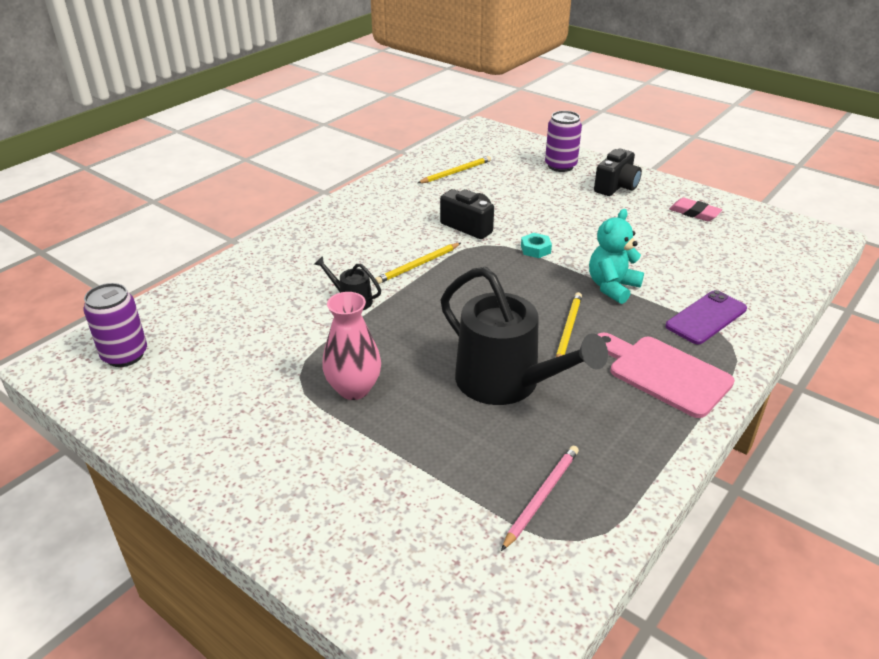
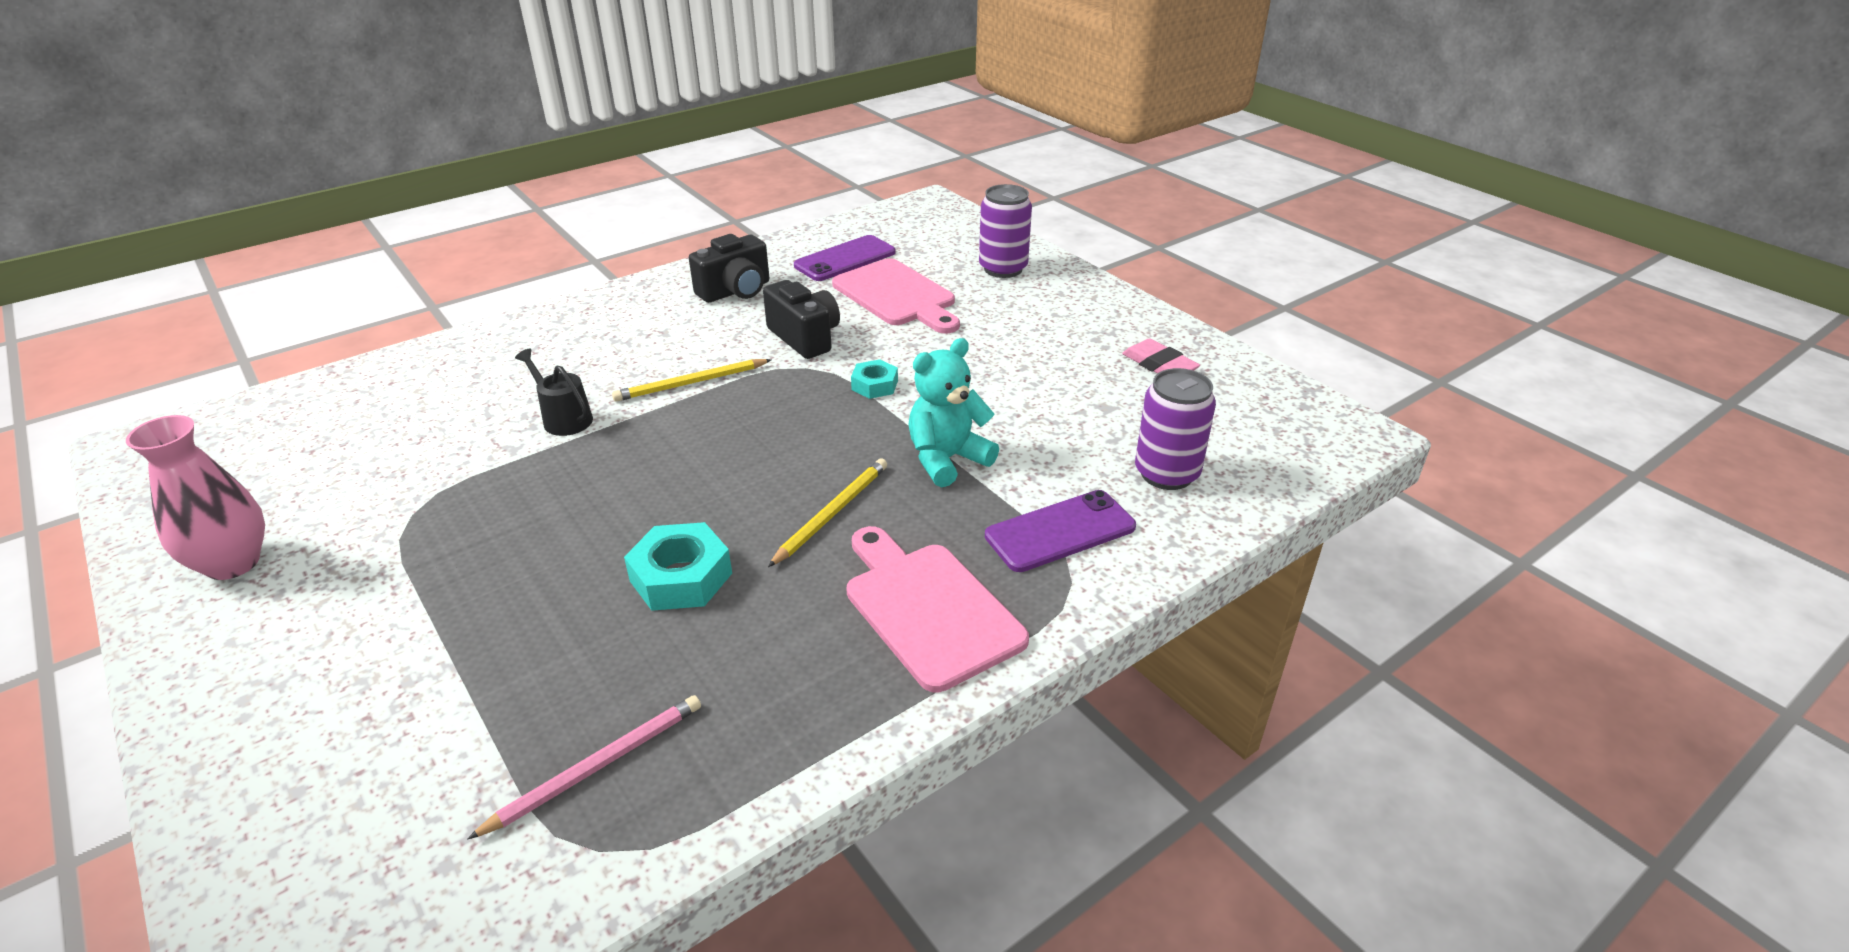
camera: 15 degrees right, 0 degrees up
(125, 355) = (225, 445): purple can -> purple can (1166, 474)
(354, 389) = (467, 546): pink vase -> pink vase (233, 563)
(456, 172) = (845, 259): yellow pencil -> purple phone
(506, 382) = (681, 577): black watering can -> turquoise nut
(507, 191) = (897, 296): none -> pink cutting board
(616, 187) = (1065, 309): black camera -> black camera (736, 291)

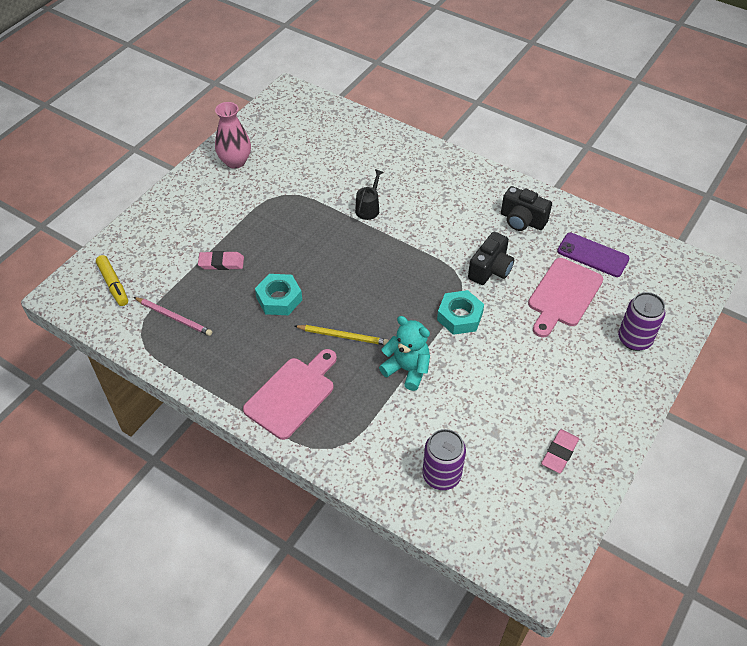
camera: 70 degrees right, 15 degrees up
(377, 886) = (113, 284): none -> yellow marker
(506, 647) = (221, 263): none -> pink eraser
(691, 383) = (421, 240): yellow pencil -> none
(875, 385) = (460, 316): turquoise nut -> turquoise nut, size x1.64
(1060, 531) = (369, 434): purple phone -> none

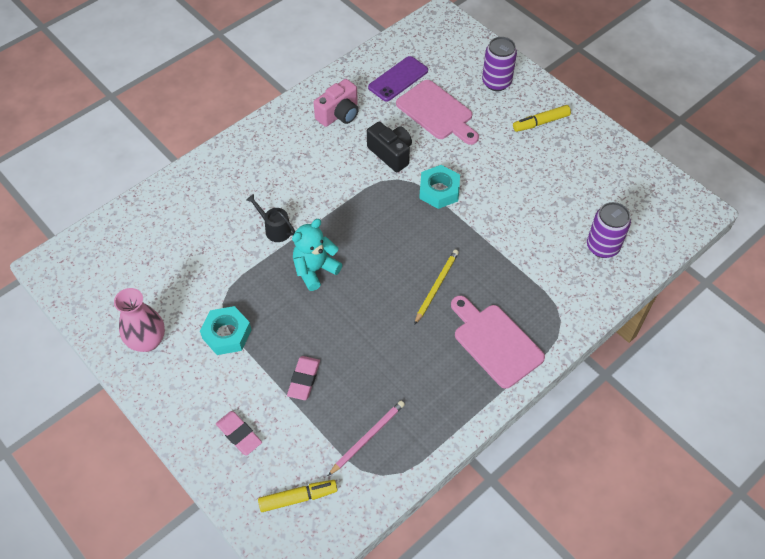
camera: 75 degrees left, 5 degrees up
(279, 299) = (372, 332): turquoise nut -> turquoise nut (227, 334)
(407, 369) = (488, 245): turquoise teddy bear -> turquoise teddy bear (315, 270)
(522, 220) = (339, 114): black camera -> pink camera
(559, 453) = (595, 163): pink eraser -> pink eraser (239, 434)
(595, 390) = (541, 122): none -> yellow marker

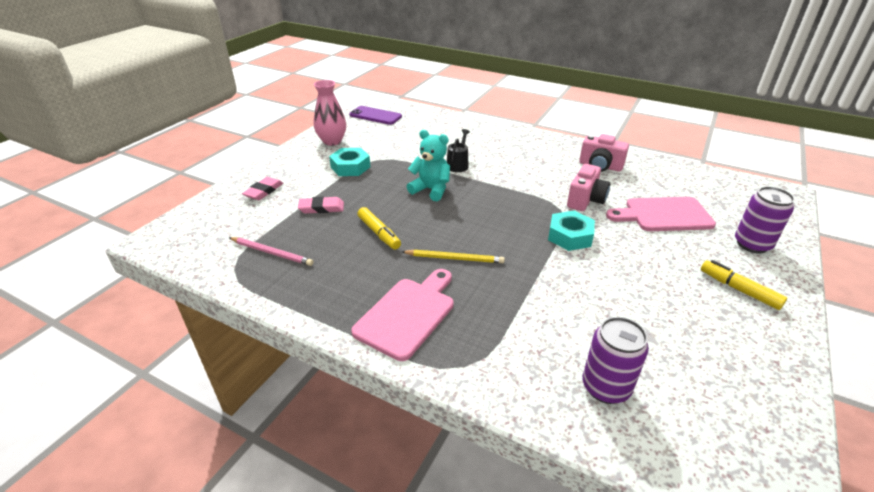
camera: 70 degrees right, 20 degrees down
(298, 498) = (209, 229): yellow marker -> yellow marker (379, 233)
(391, 154) = (585, 200): black camera -> pink camera
(398, 79) = (675, 186): purple phone -> purple phone (375, 116)
(437, 112) = (664, 215): pink cutting board -> pink cutting board turned 60 degrees clockwise

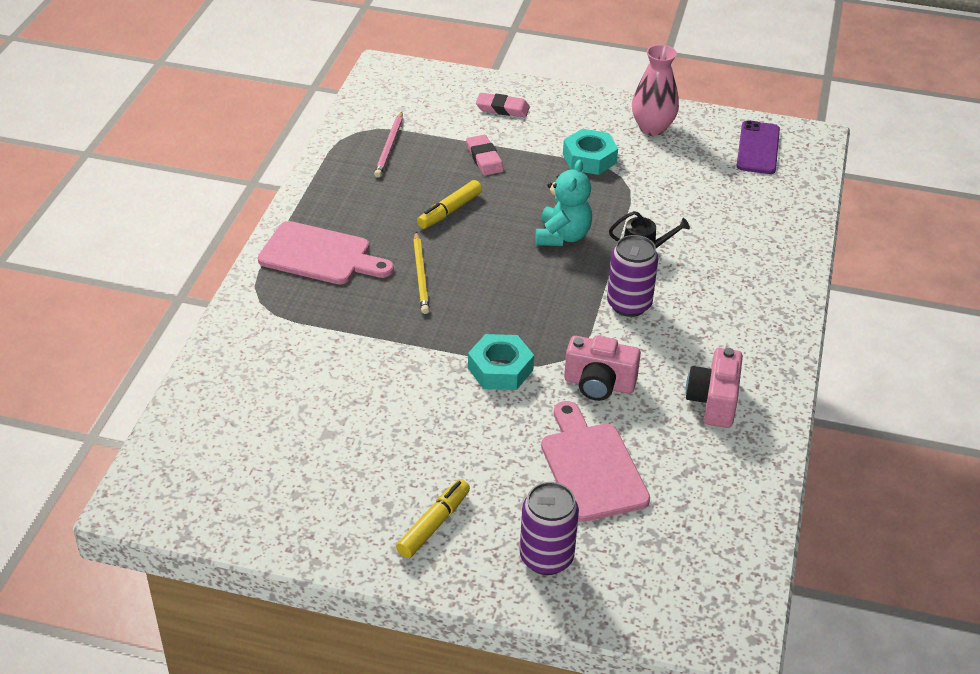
camera: 75 degrees right, 5 degrees up
(605, 387) = (250, 396): purple can -> purple can (629, 304)

